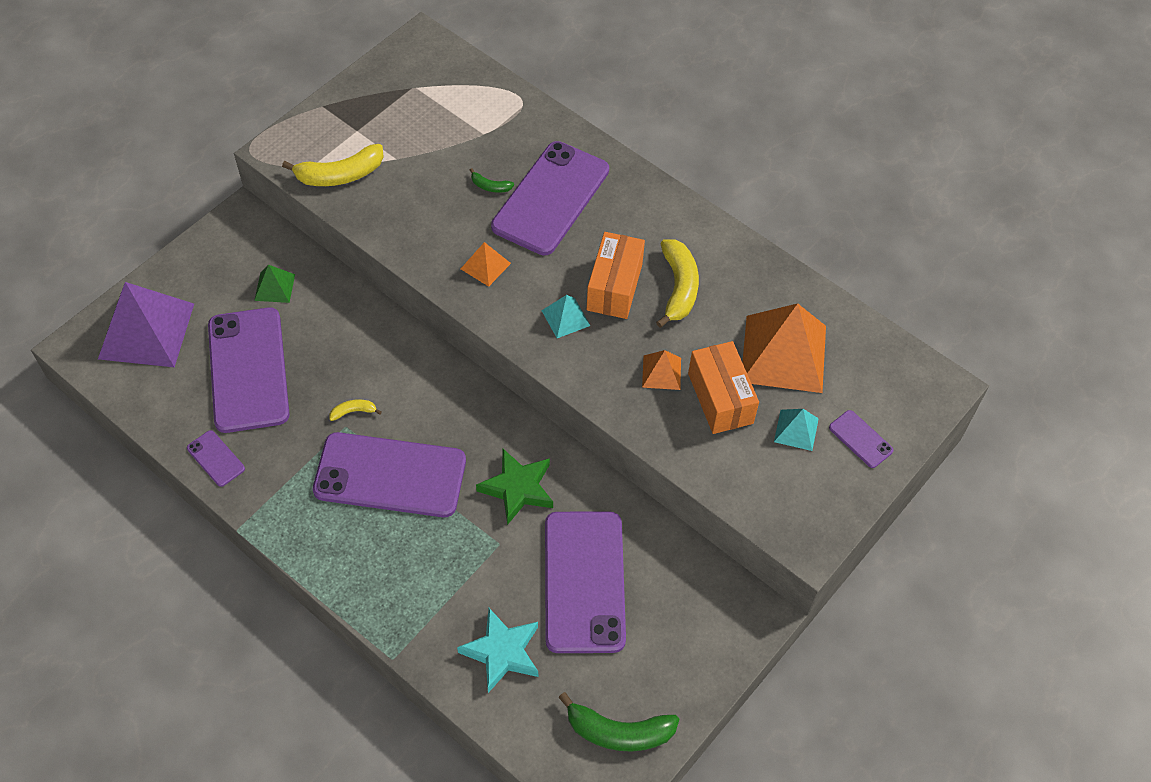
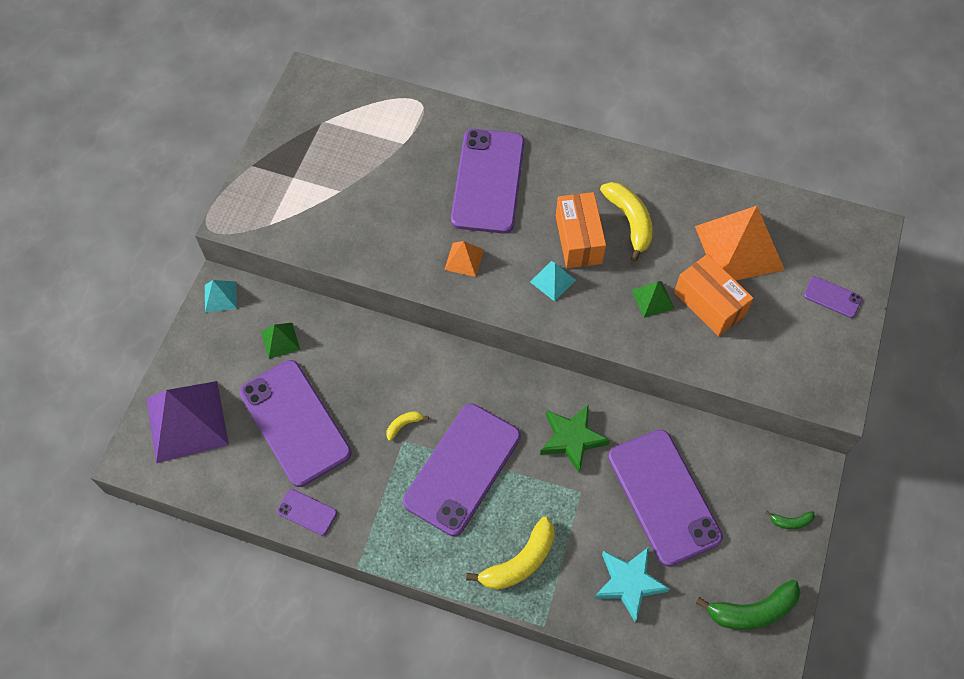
camera: 20 degrees left, 5 degrees up
(340, 175) = (299, 222): yellow banana -> yellow banana (520, 562)
(390, 475) = (462, 468): purple phone -> purple phone turned 45 degrees counterclockwise
(490, 186) = (432, 188): green banana -> green banana (790, 521)
(661, 372) = (652, 299): orange pyramid -> green pyramid
(796, 430) = (780, 308): turquoise pyramid -> turquoise pyramid (220, 297)

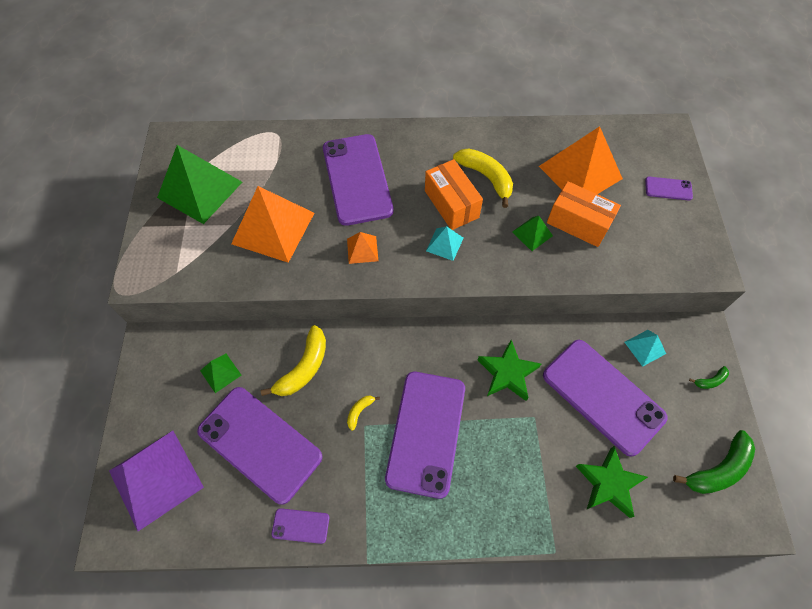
camera: 20 degrees left, 0 degrees up
(220, 297) = (151, 351): turquoise pyramid -> turquoise pyramid (645, 347)
(321, 143) = (200, 189): none -> green pyramid
(381, 208) = (273, 228): none -> orange pyramid
(520, 562) = (510, 500): yellow banana -> yellow banana (304, 367)
(629, 583) = (609, 483): turquoise star -> green star

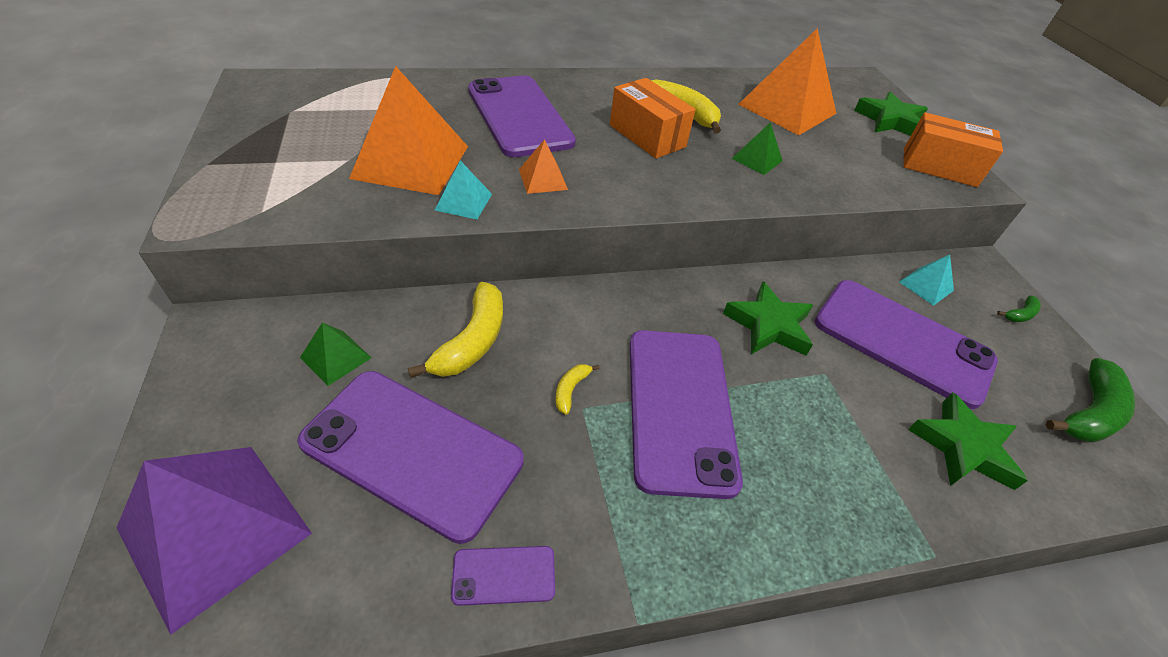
camera: 15 degrees left, 15 degrees down
(200, 189) = (298, 127): green pyramid -> none
(444, 244) = (651, 171): turquoise pyramid -> turquoise pyramid (463, 202)
(578, 223) = (806, 149): orange box -> orange box (939, 167)
(668, 189) = (889, 120): purple phone -> green star

